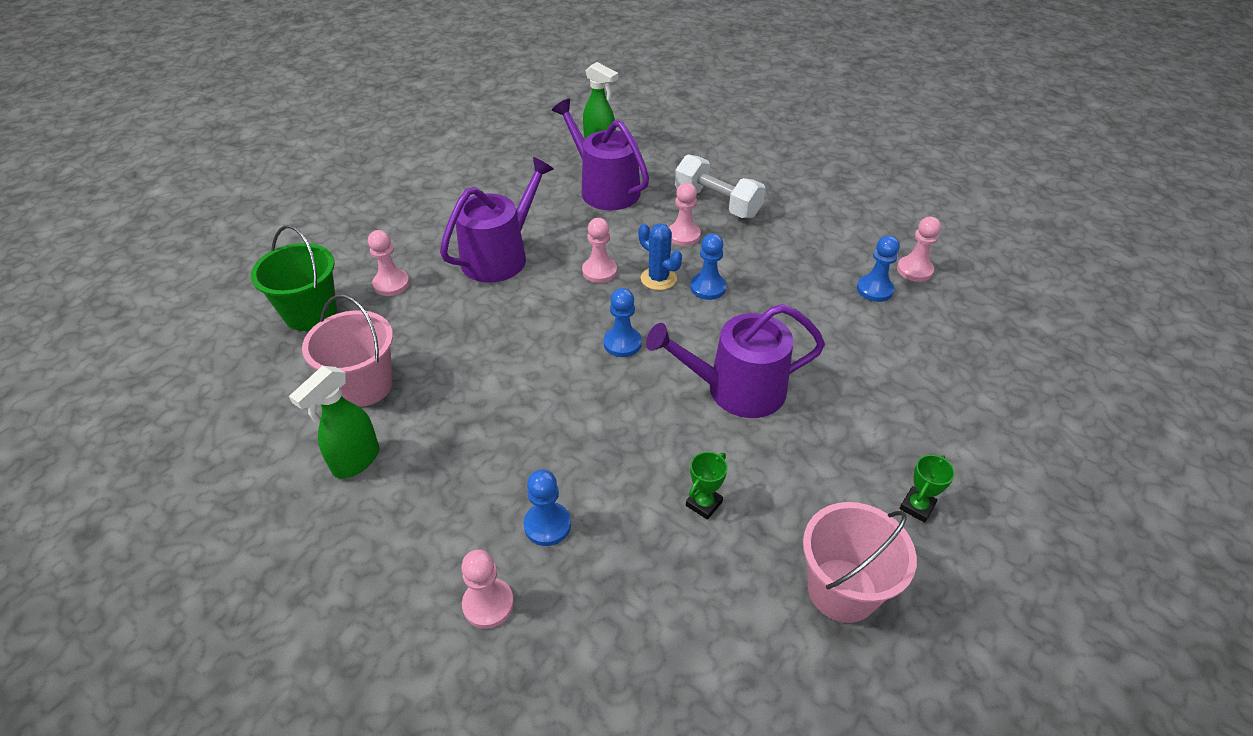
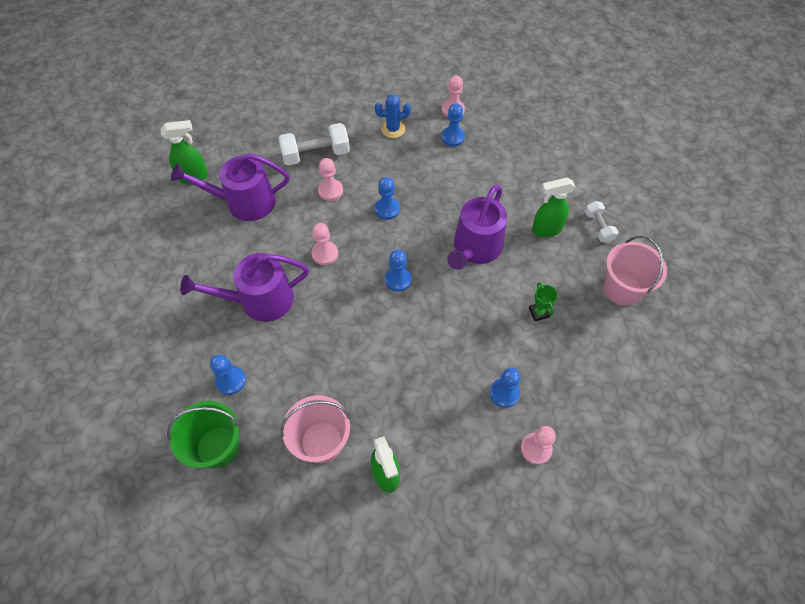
camera: 55 degrees left, 15 degrees up
(391, 284) = (230, 381): pink pawn -> blue pawn
(500, 256) = (260, 300): purple watering can -> purple watering can turned 90 degrees counterclockwise
(658, 278) = (358, 228): blue cactus -> blue cactus (393, 129)
(844, 447) = (546, 229): none -> green spray bottle
(917, 506) = (598, 227): green trophy -> white dumbbell

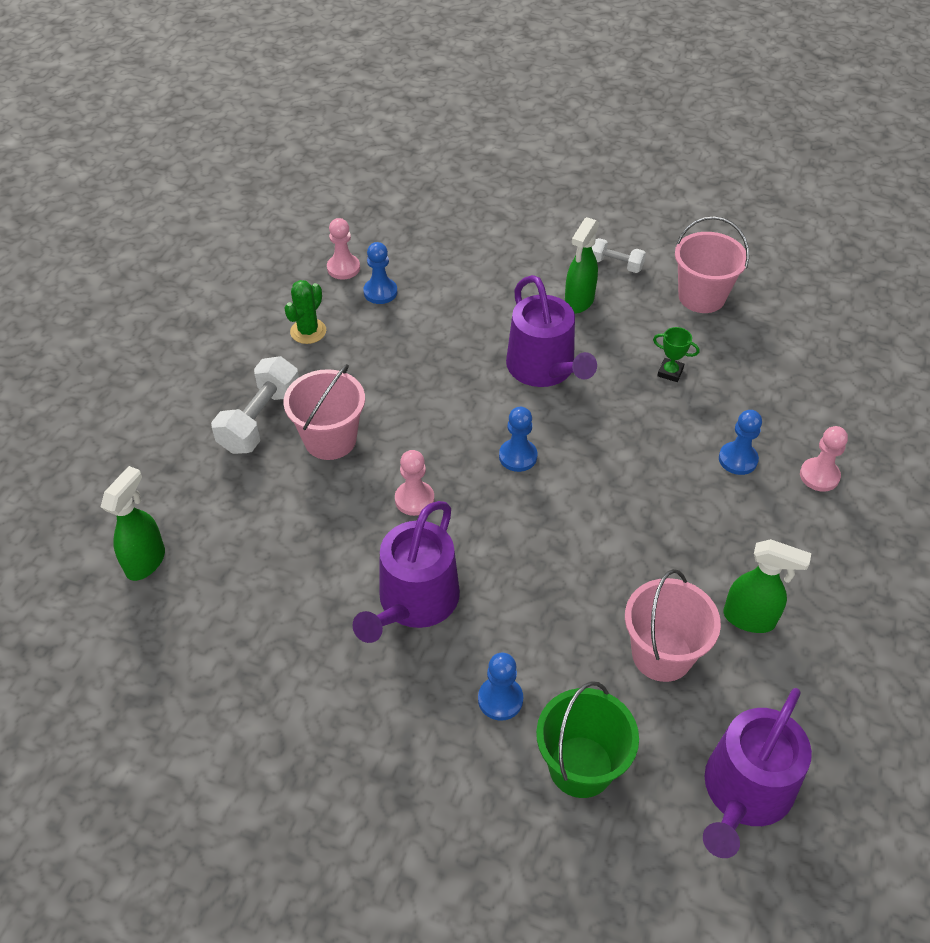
camera: 50 degrees left, 10 degrees down
(244, 202) = (250, 532): purple watering can -> purple watering can (744, 793)
(330, 191) = (330, 439): pink pawn -> pink bucket
(387, 209) = (414, 406): blue pawn -> none
(393, 129) = (308, 331): blue cactus -> green cactus

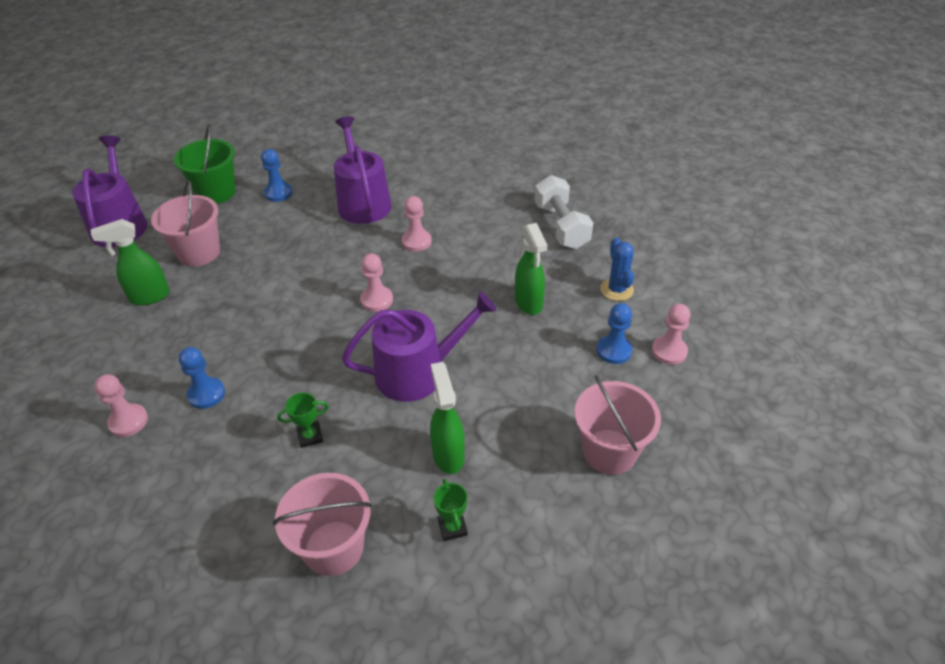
camera: 140 degrees right, 5 degrees down
(146, 561) = (518, 147): green spray bottle -> green spray bottle (528, 303)
(308, 331) = (616, 290): green cactus -> blue cactus
(330, 439) = (506, 240): pink bucket -> pink bucket (609, 451)
(518, 456) = (377, 300): blue pawn -> pink pawn
(544, 368) = (418, 372): purple watering can -> purple watering can turned 135 degrees clockwise
(616, 264) = (452, 527): white dumbbell -> green trophy

